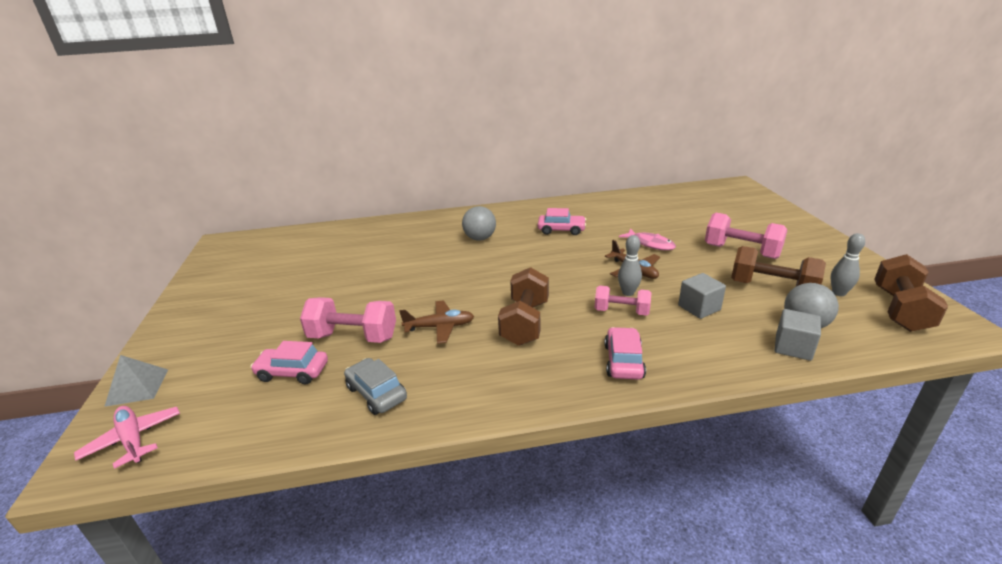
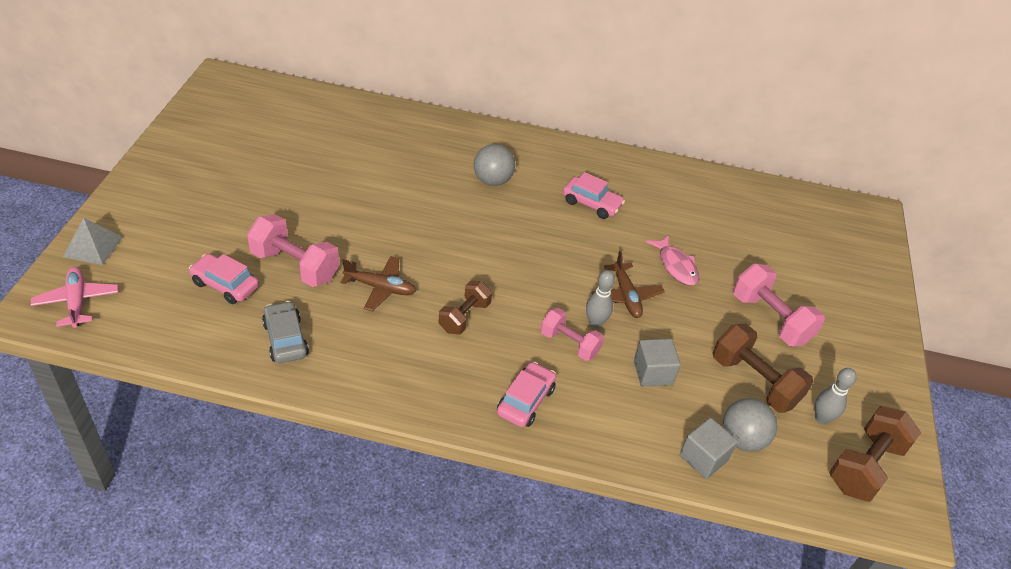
camera: 15 degrees right, 15 degrees up
(525, 323) = (464, 317): brown dumbbell -> brown dumbbell, size x0.66

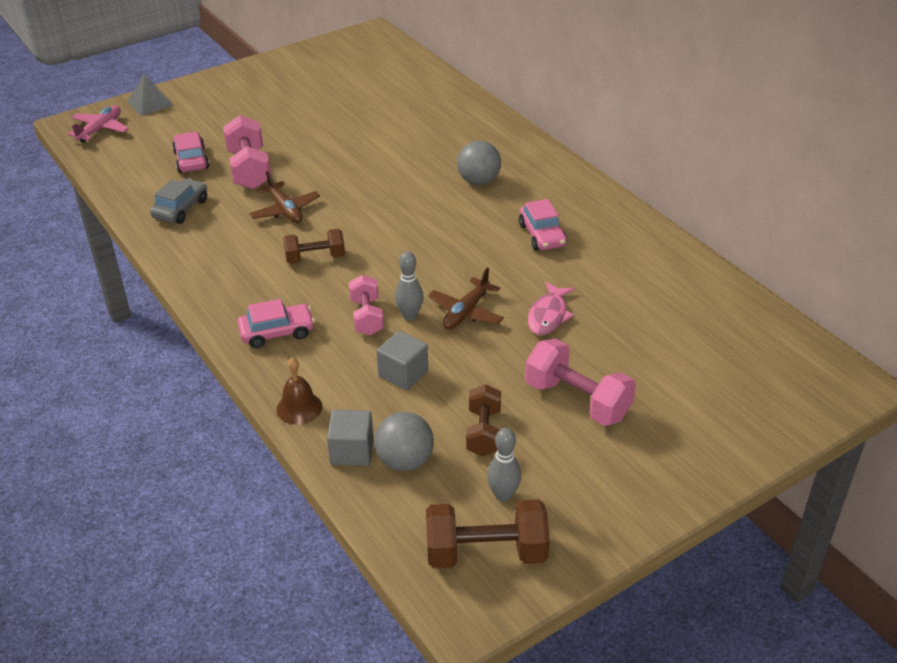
camera: 50 degrees right, 5 degrees down
(626, 451) = (299, 408): none -> brown bell
(754, 381) = (483, 432): brown dumbbell -> brown dumbbell, size x0.66
(770, 319) = (577, 400): pink dumbbell -> pink dumbbell turned 60 degrees counterclockwise

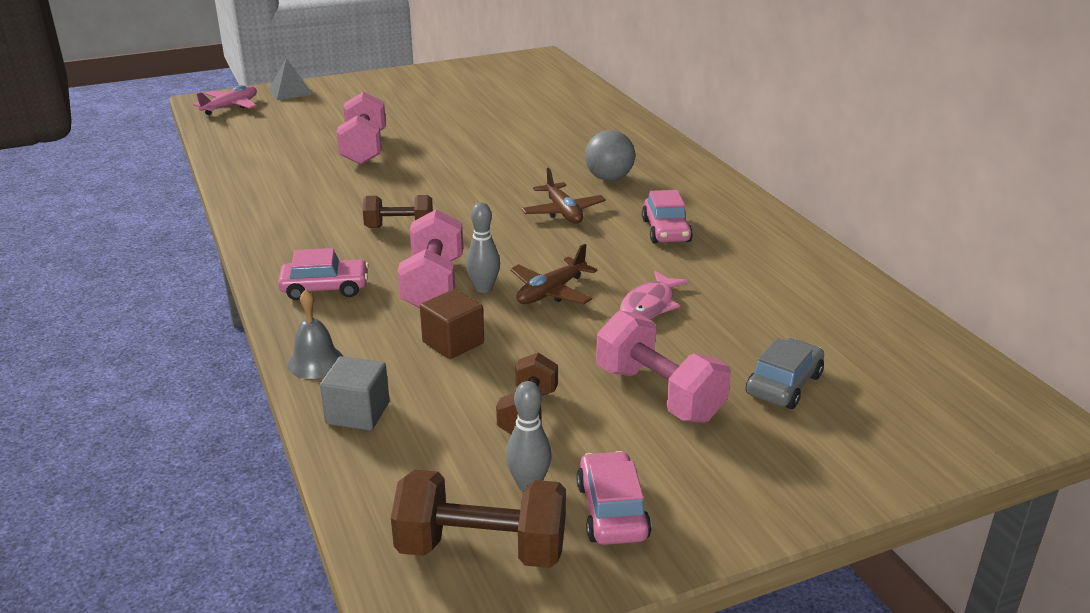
camera: 10 degrees right, 10 degrees down
(181, 209) = (277, 174): grey car -> grey car (784, 385)
(191, 160) = (308, 136): pink car -> pink car (612, 511)
(285, 210) = (385, 184): brown plane -> brown plane (563, 212)
(299, 408) = (315, 362): brown bell -> grey bell
(367, 317) = (433, 285): pink dumbbell -> pink dumbbell, size x1.53
(403, 373) = (453, 342): grey cube -> brown cube
(405, 461) = (418, 432): grey ball -> none

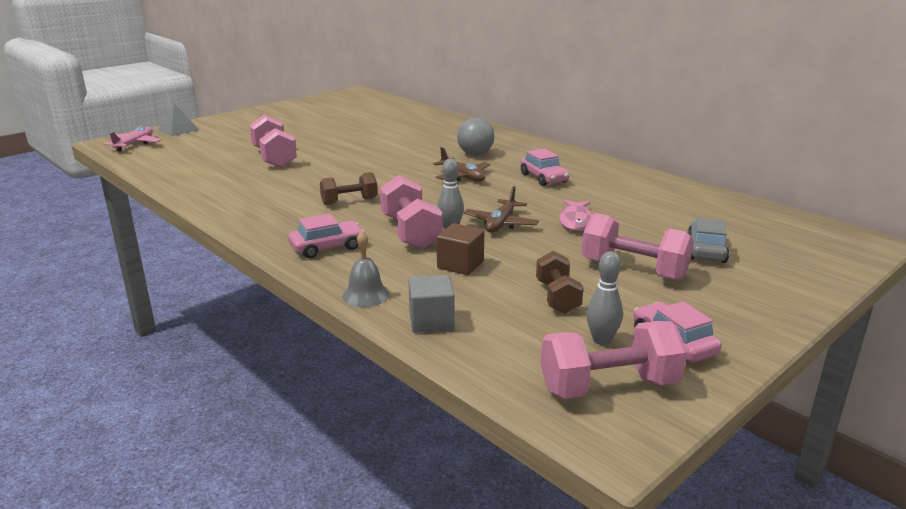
camera: 20 degrees left, 5 degrees down
(481, 549) = (609, 386): brown dumbbell -> pink dumbbell

